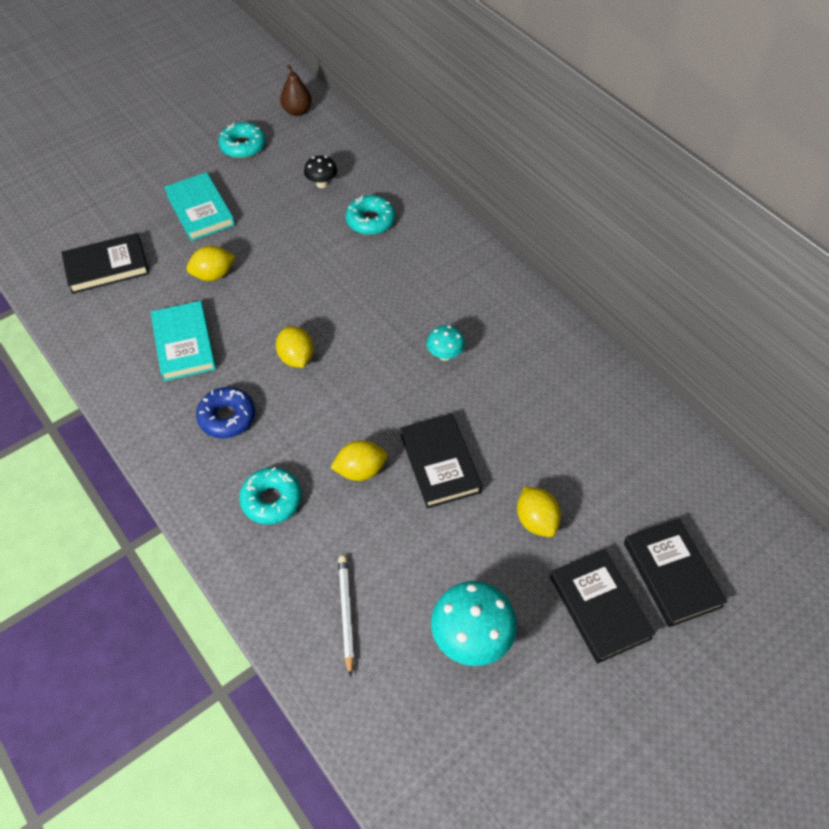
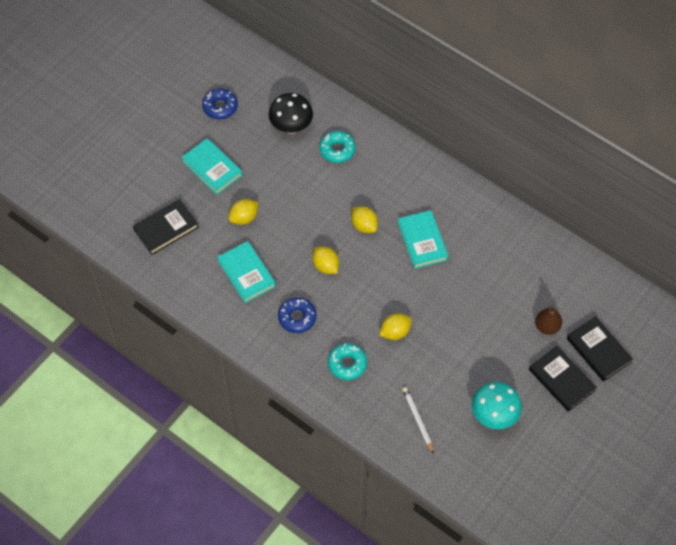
camera: 15 degrees left, 5 degrees up
(243, 146) = (220, 107): turquoise donut -> blue donut
(297, 111) = (248, 66): brown pear -> brown pear (547, 326)
(322, 184) = (291, 127): black mushroom -> black mushroom, size x1.79
(439, 463) = (442, 315): black book -> none
(445, 355) = (422, 241): turquoise mushroom -> turquoise book
(536, 520) = (511, 337): yellow lemon -> yellow lemon (364, 225)

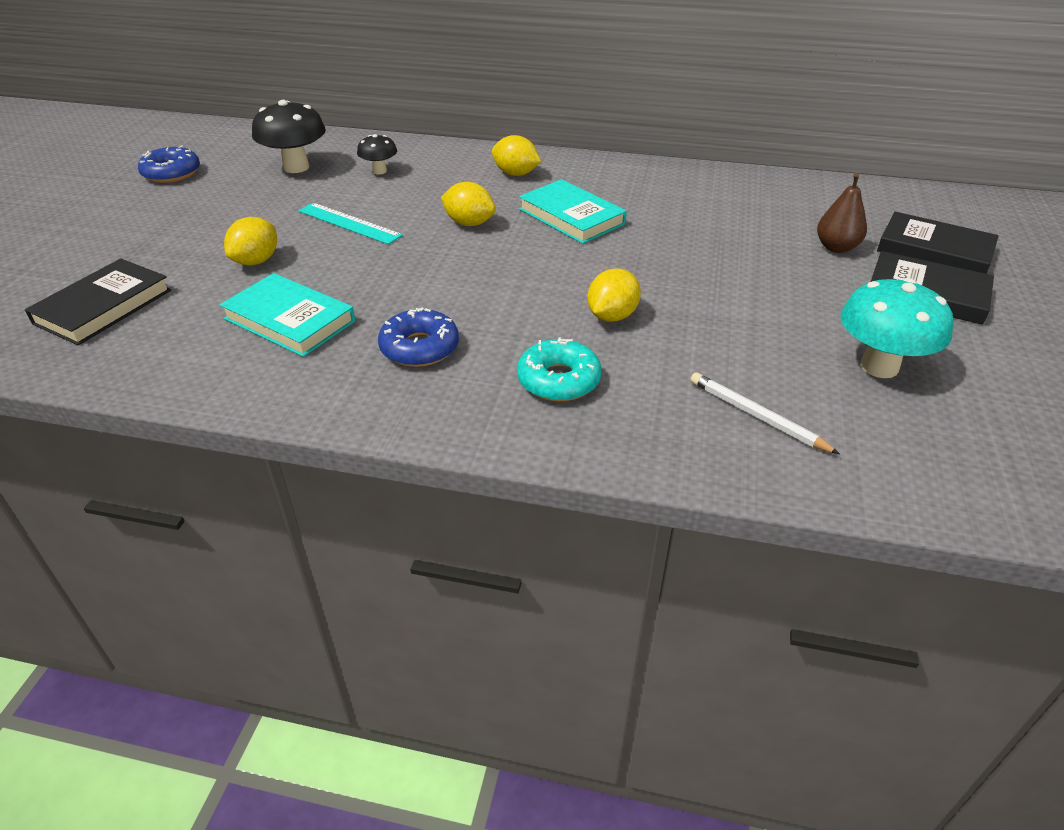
camera: 25 degrees left, 20 degrees down
(212, 168) = (177, 226): turquoise book -> none
(301, 200) = (349, 223): none -> turquoise ruler
(326, 266) = (434, 276): yellow lemon -> yellow lemon (516, 174)
(337, 150) = (379, 171): turquoise donut -> black mushroom

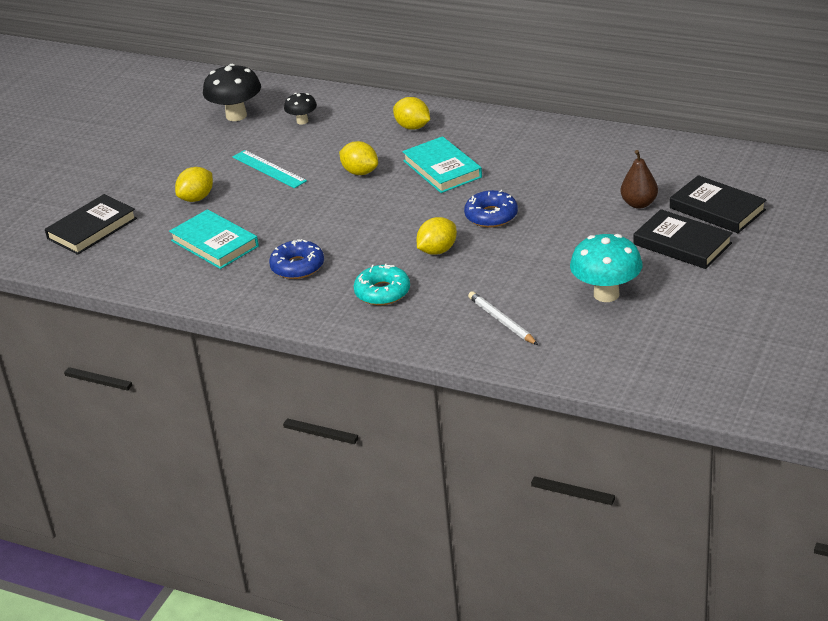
camera: 15 degrees right, 5 degrees down
(171, 173) = (138, 119): blue donut -> blue donut (491, 216)

